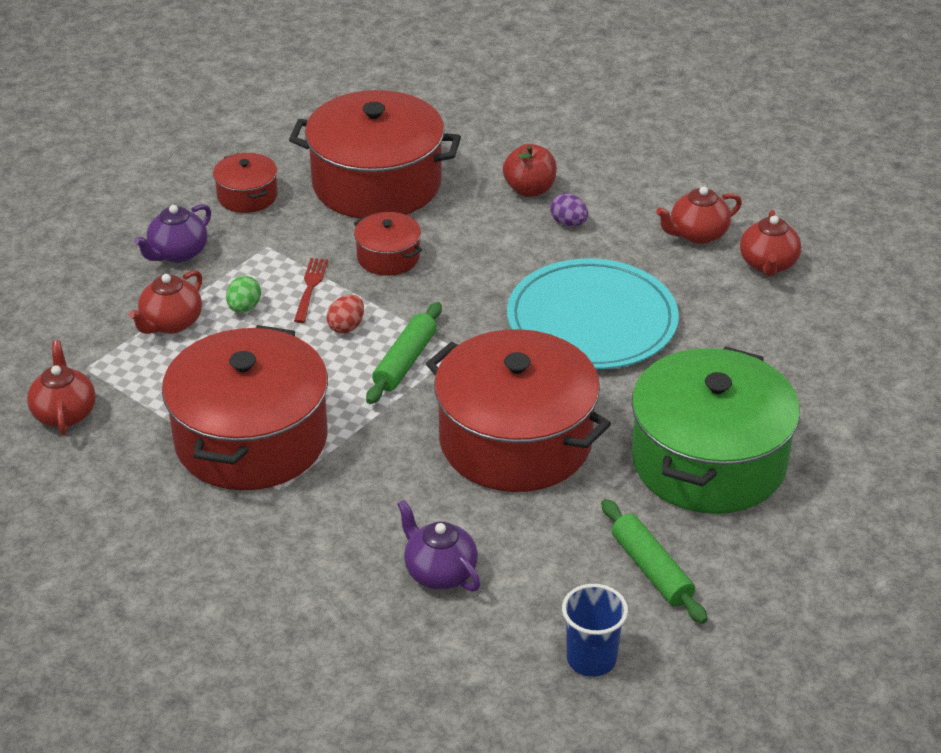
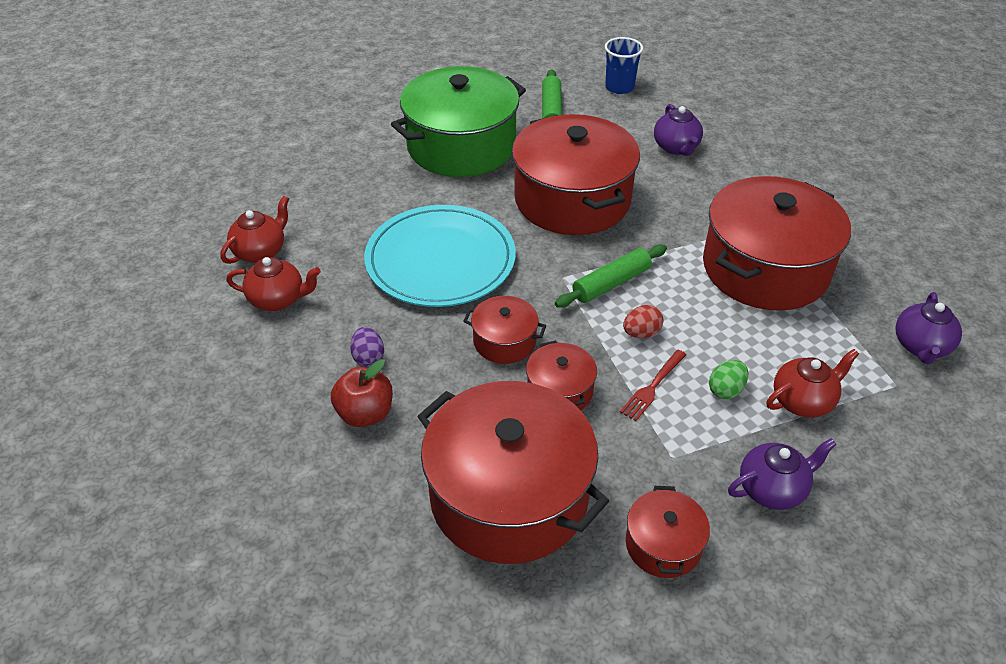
camera: 150 degrees left, 5 degrees up
(65, 413) = (921, 346): red teapot -> purple teapot
(466, 275) = (504, 341): none -> red pot

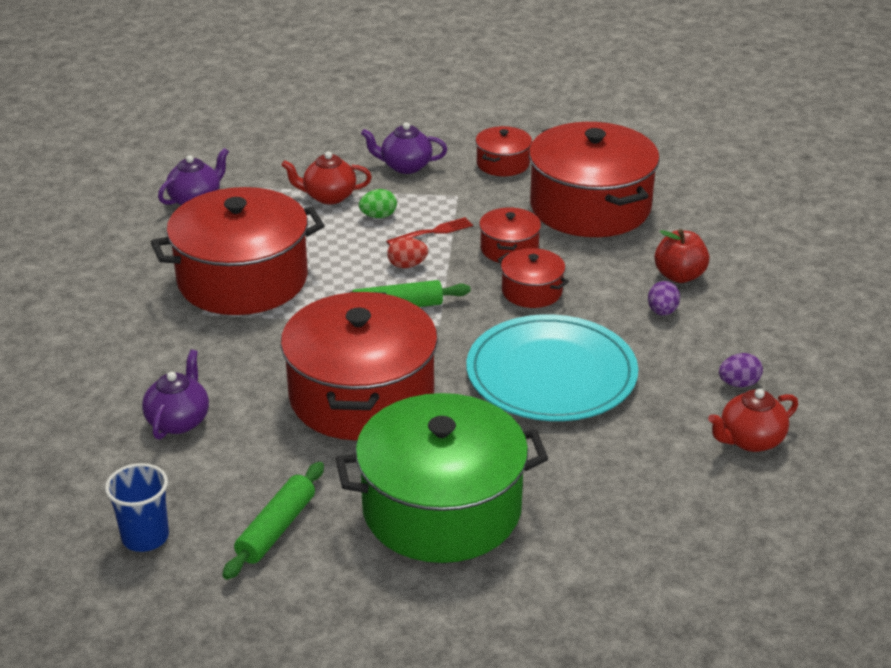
camera: 155 degrees left, 10 degrees down
(278, 299) = (738, 384): red teapot -> purple egg

